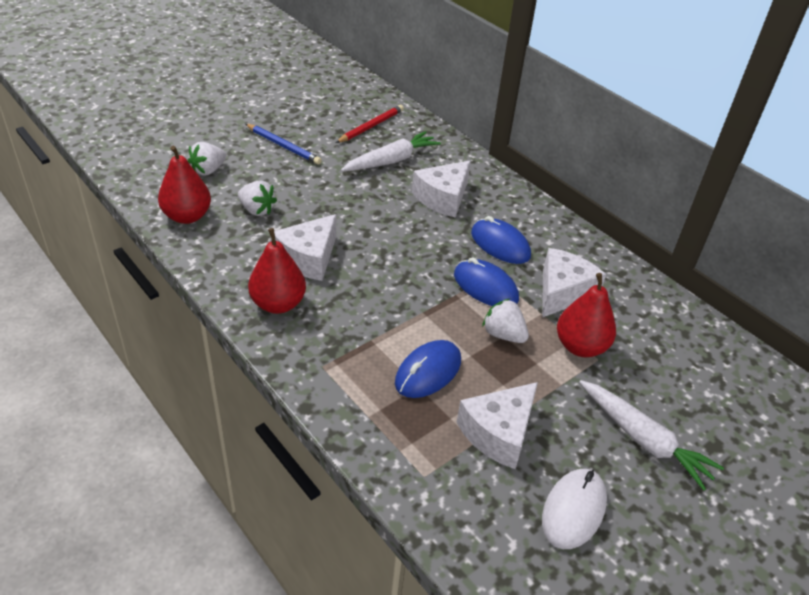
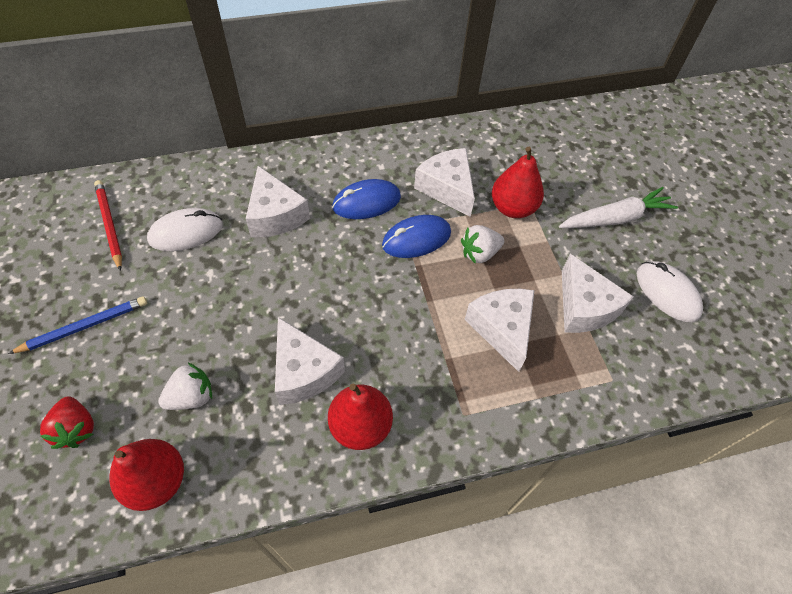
camera: 65 degrees left, 15 degrees up
(208, 170) = (76, 429): white strawberry -> red strawberry
(391, 161) = (186, 232): white carrot -> white mouse
(428, 372) = (502, 329): blue mouse -> white cheese

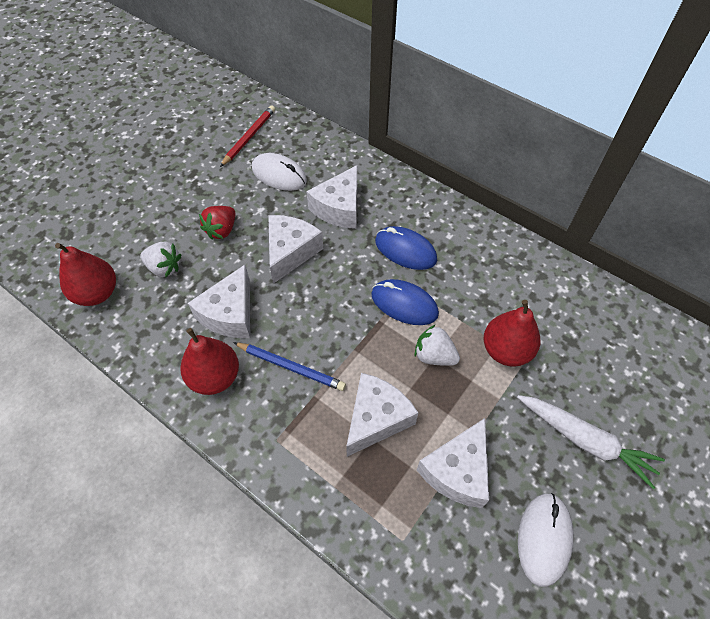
camera: 55 degrees right, 0 degrees up
(76, 429) = (103, 230): red strawberry -> red strawberry (222, 230)
(84, 327) = (170, 182): blue pencil -> blue pencil (290, 367)
(447, 188) = (475, 291): white cheese -> white cheese (290, 252)

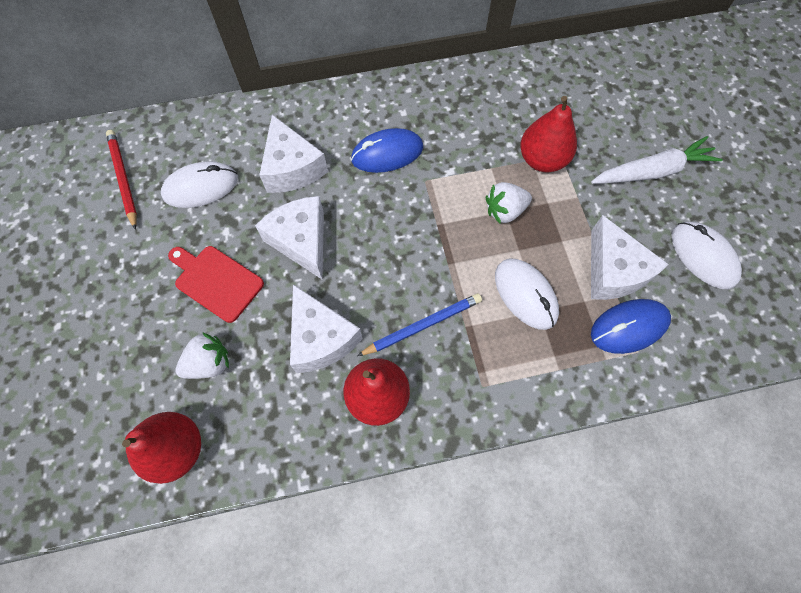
camera: 50 degrees left, 10 degrees up
(222, 230) = (216, 281): red strawberry -> red cutting board
(376, 419) = (525, 294): white cheese -> white mouse
(404, 304) = (439, 195): blue mouse -> blue mouse (629, 327)

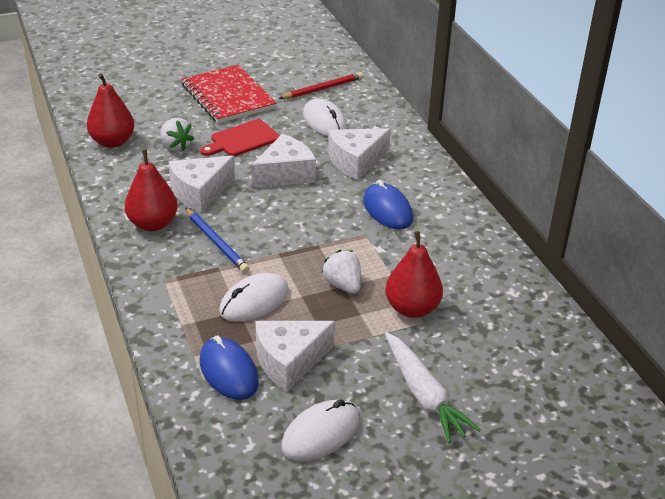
camera: 80 degrees right, 30 degrees down
(105, 291) = (228, 97): none -> red notebook
(216, 281) = (242, 139): red cutting board -> red cutting board turned 150 degrees counterclockwise

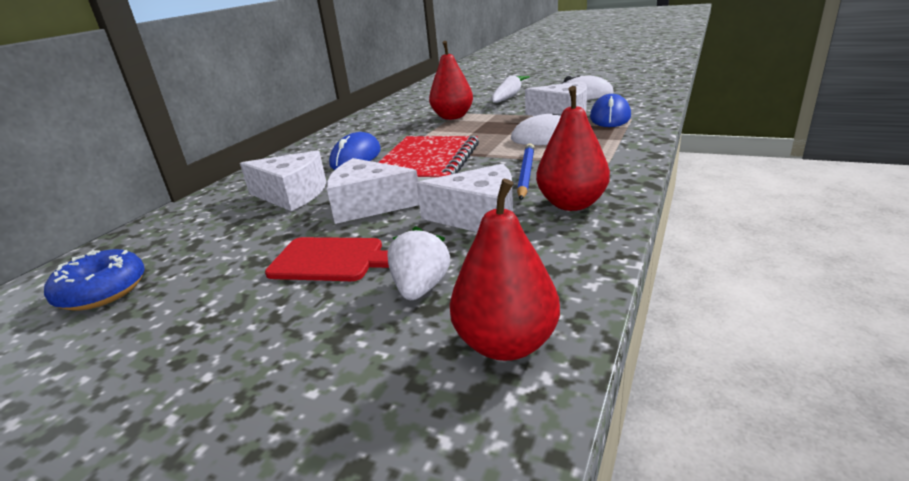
camera: 130 degrees left, 10 degrees down
(228, 97) = (204, 348): red notebook -> red notebook (426, 162)
(323, 89) = (102, 291): red pencil -> blue donut
(324, 122) = (216, 243): white mouse -> none
(343, 285) = (472, 132): white strawberry -> none

